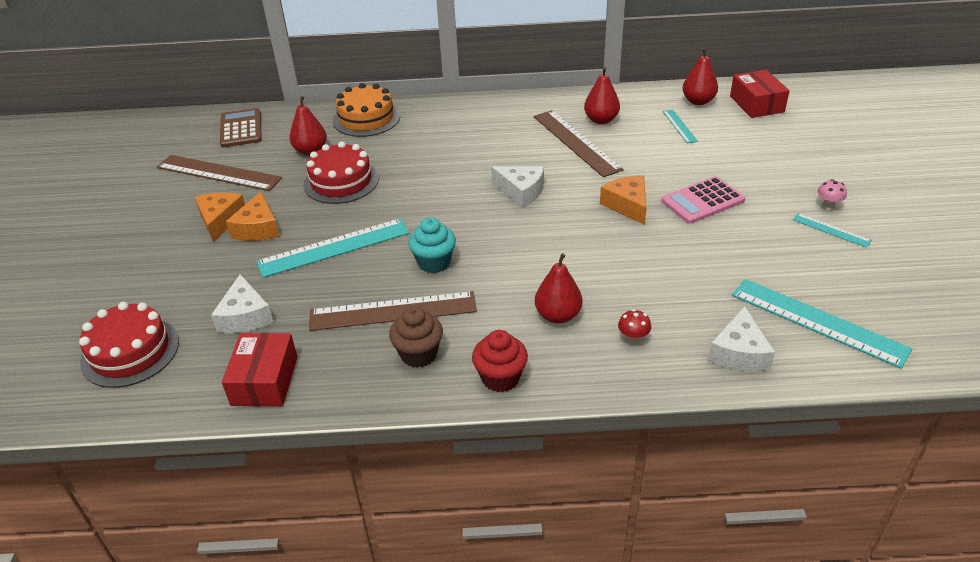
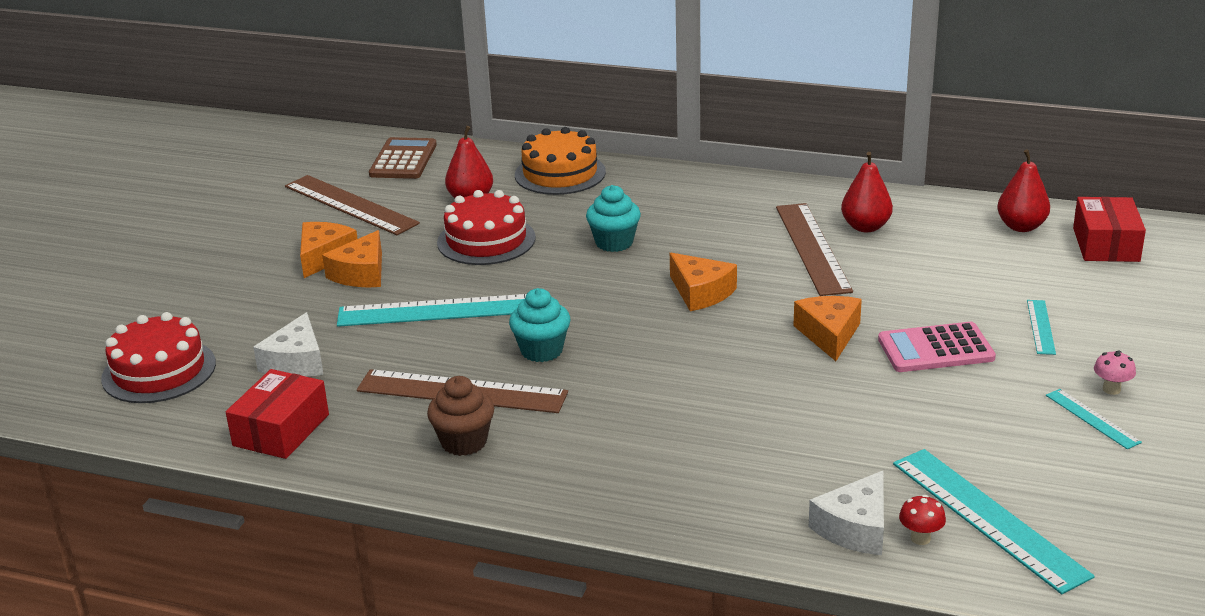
camera: 20 degrees right, 10 degrees down
(437, 165) = (614, 243): none -> turquoise cupcake
(500, 378) = (542, 487): red cupcake -> none
(521, 191) = (701, 292): white cheese -> orange cheese
(558, 315) = (654, 438): red pear -> none
(633, 339) = (729, 483): red mushroom -> red mushroom (920, 538)
(679, 126) = (971, 253): turquoise ruler -> turquoise ruler (1040, 327)

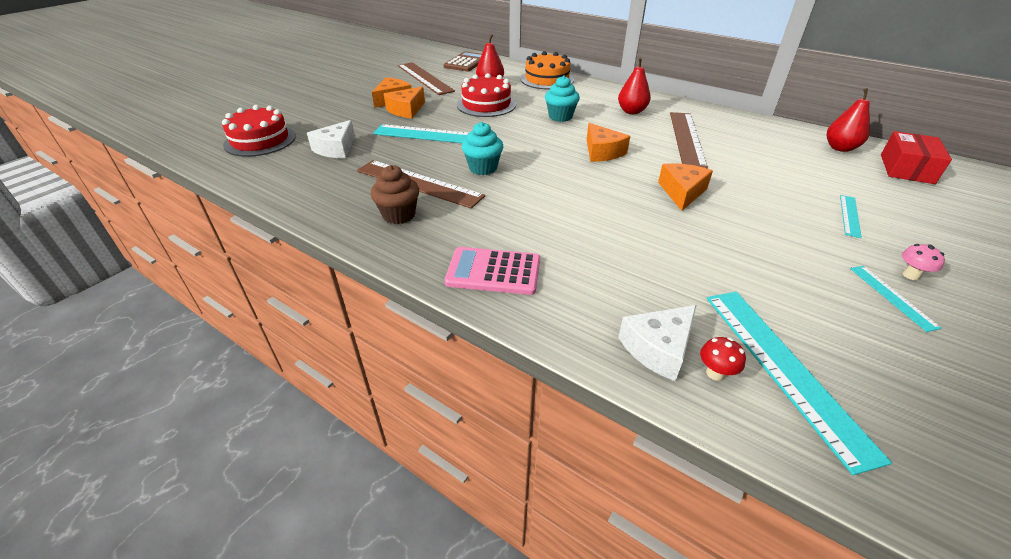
camera: 15 degrees right, 10 degrees up
(281, 430) = (296, 185): red box -> none
(865, 227) = (726, 132): red pear -> red pear (631, 111)
(935, 349) = (761, 216): pink calculator -> pink calculator (493, 271)

